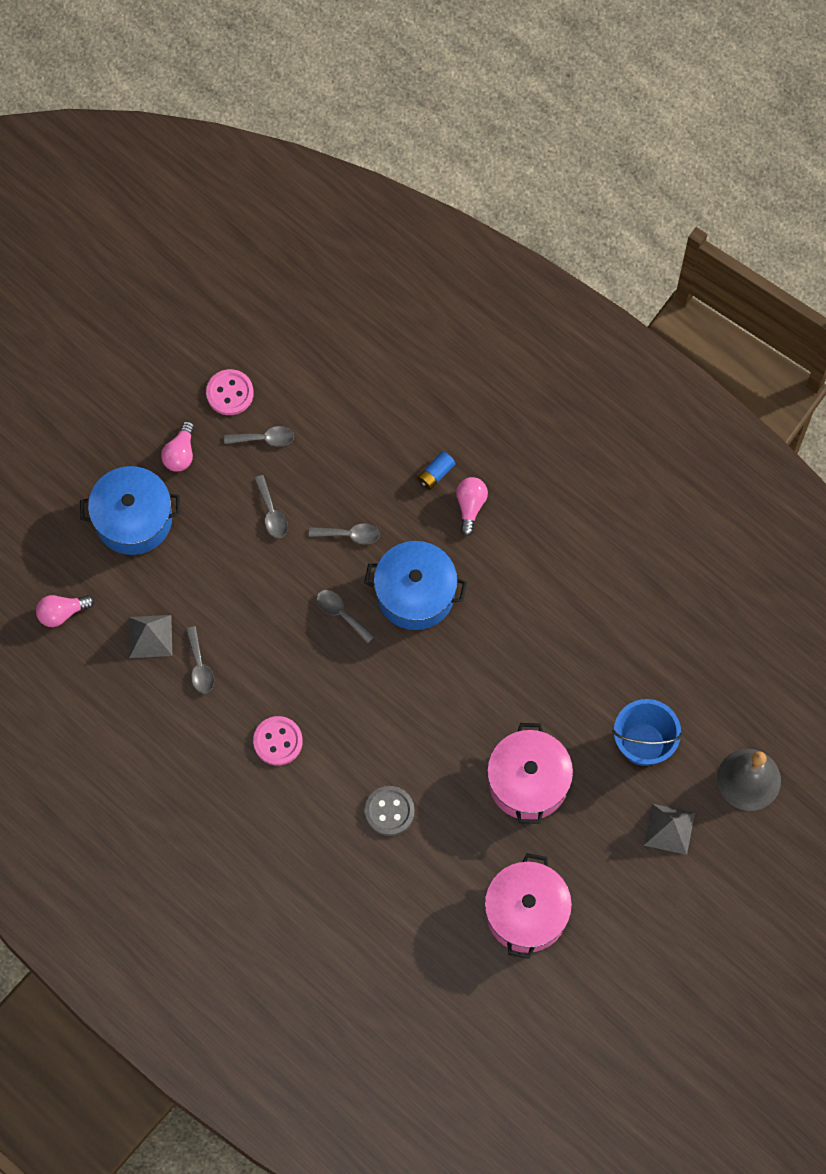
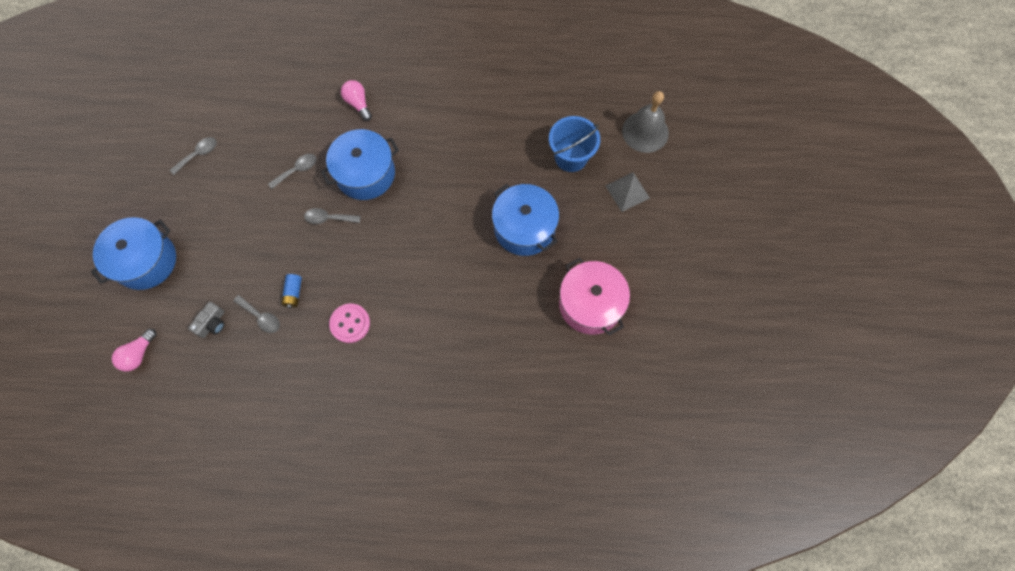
camera: 40 degrees left, 0 degrees up
(150, 636) = (212, 323): grey pyramid -> grey camera
(180, 453) = (148, 200): pink light bulb -> none
(230, 393) = (155, 145): pink button -> none
(272, 513) = (237, 193): grey spoon -> none
(389, 811) = (456, 310): grey button -> none
(436, 474) = (322, 101): blue battery -> blue battery (293, 293)
(528, 781) = (524, 228): pink pot -> blue pot

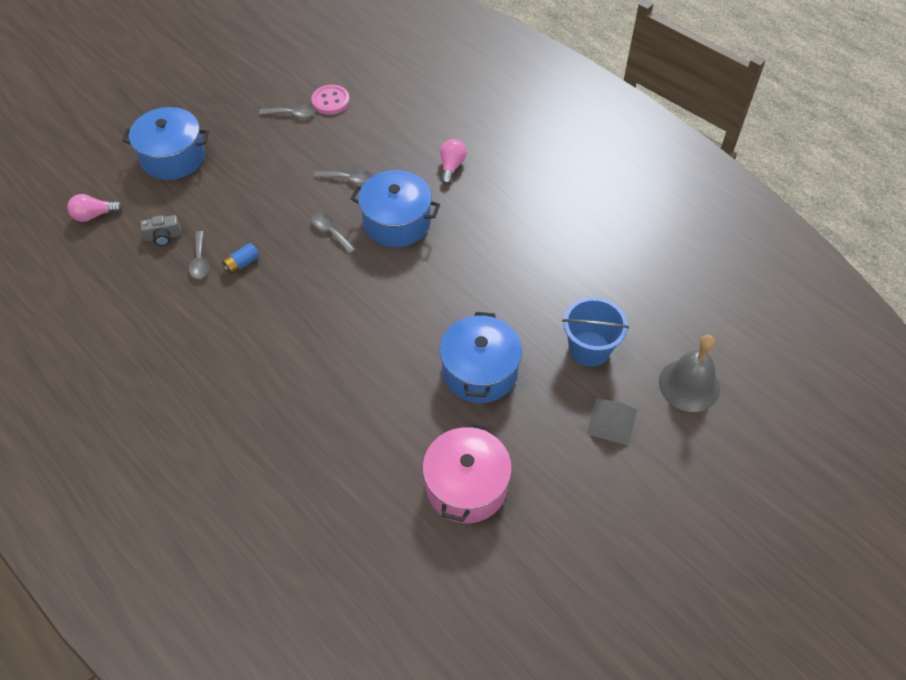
camera: 45 degrees right, 15 degrees down
(350, 323) = (255, 322): pink button -> pink button (330, 101)

